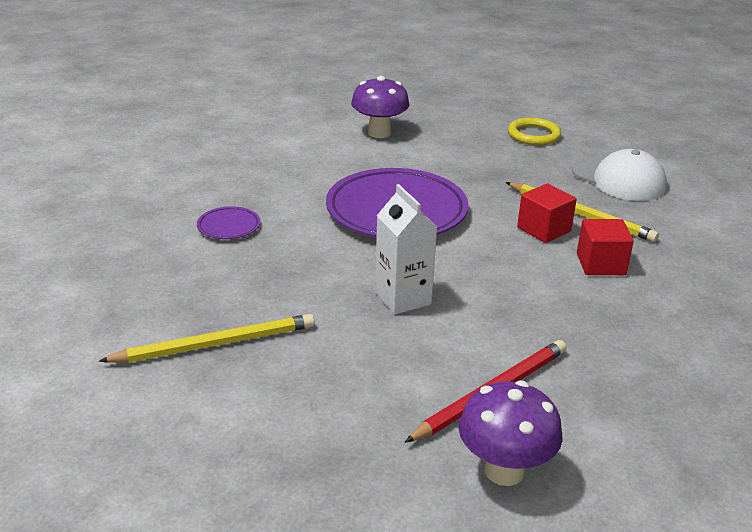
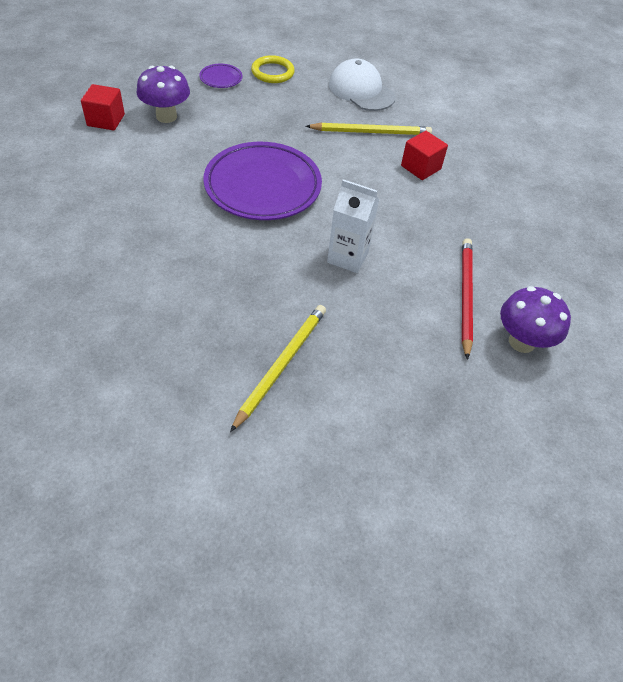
camera: 45 degrees left, 20 degrees up
(229, 226) = (165, 262): purple plate -> purple plate (221, 78)
(544, 229) = (364, 155): red cube -> red cube (106, 120)
(618, 179) = (361, 90): white cap -> white cap turned 135 degrees counterclockwise

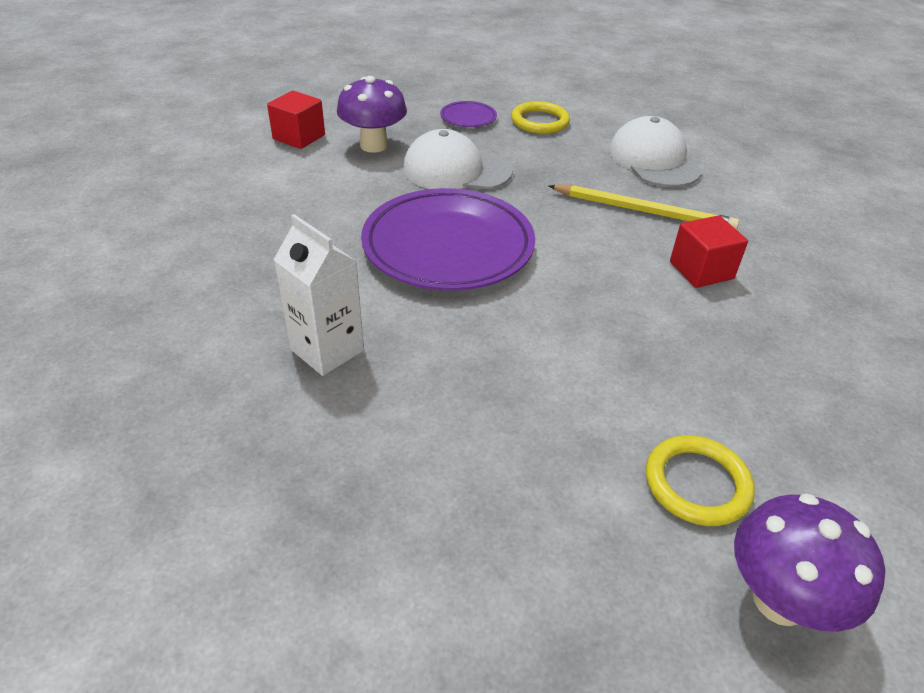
camera: 25 degrees right, 10 degrees down
(236, 125) = (456, 170): none -> white cap
(281, 365) = (321, 506): yellow pencil -> none
(347, 257) = (521, 369): white carton -> white carton (327, 350)
(465, 296) = (697, 484): red pencil -> yellow ring

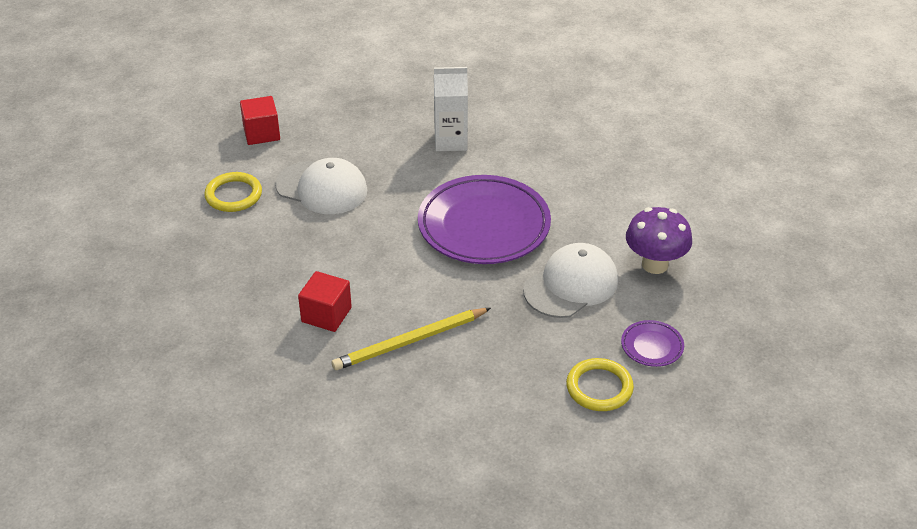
camera: 135 degrees right, 0 degrees up
(299, 137) = (708, 234): red cube -> red cube (261, 133)
(653, 160) = (461, 408): white cap -> white cap (322, 188)
(779, 600) = (174, 177): purple mushroom -> none

